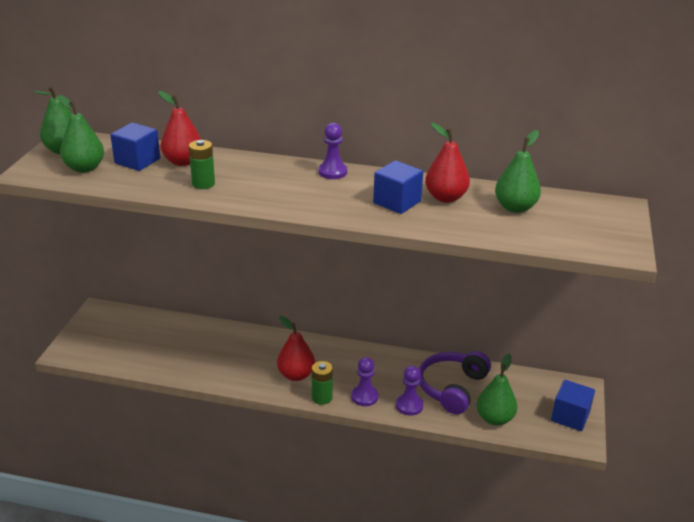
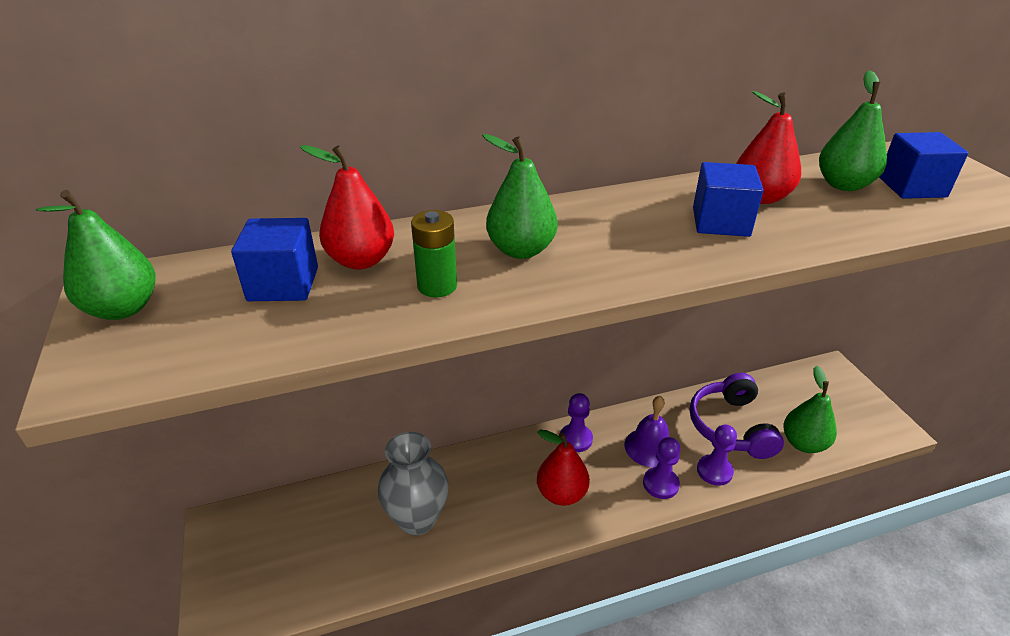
camera: 30 degrees left, 5 degrees up
(84, 168) = (198, 329): green pear -> green pear (521, 250)
(201, 351) = (417, 519): none -> grey vase
(322, 397) = (618, 510): green battery -> none
(332, 172) = (588, 207): purple pawn -> purple pawn (575, 439)
(380, 375) = (649, 447): none -> purple bell
(570, 416) = (859, 406): blue cube -> blue cube (912, 187)

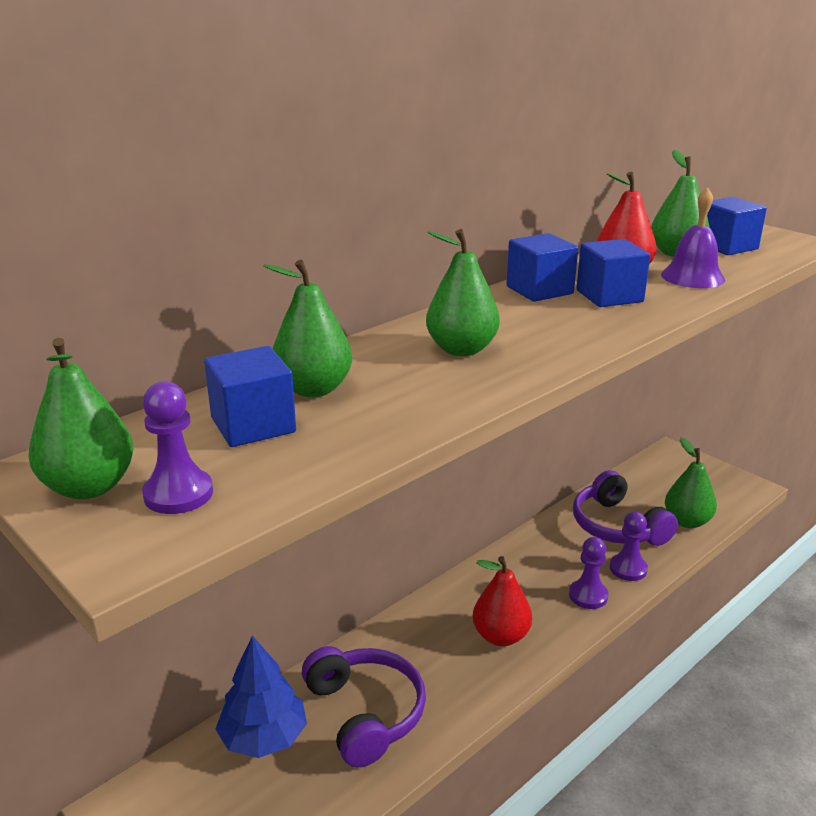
camera: 25 degrees left, 10 degrees down
(336, 509) = (263, 737): none -> blue tree
(361, 260) = (313, 389): red pear -> green pear
(417, 519) = (366, 713): grey vase -> purple headphones
(437, 286) = (414, 392): green battery -> none
(575, 439) = (481, 582): purple pawn -> purple pawn (178, 494)
(649, 447) = (556, 567): purple bell -> purple bell (692, 277)
(656, 200) = (539, 290): none -> blue cube

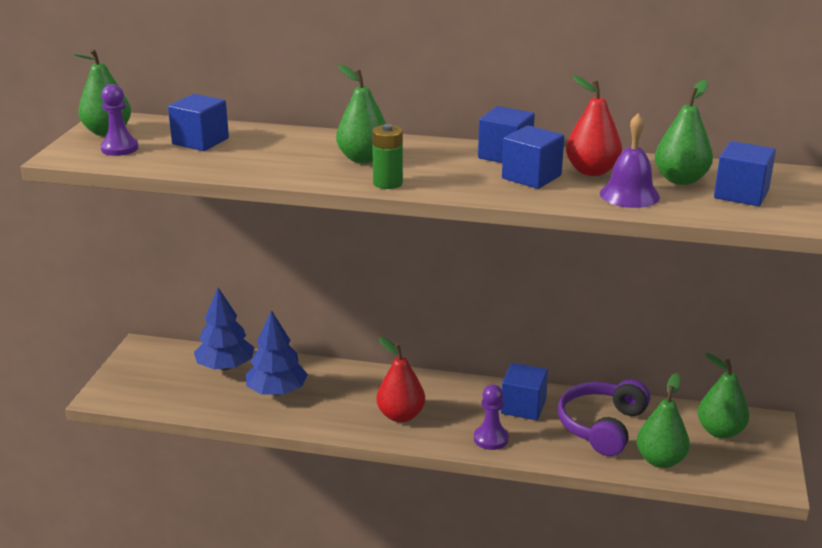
camera: 55 degrees right, 0 degrees up
(313, 389) = (257, 141): green pear -> green pear (720, 431)
(366, 713) = (277, 391): purple headphones -> blue tree
(551, 357) = (388, 183): none -> green battery
(552, 553) = (523, 407): none -> blue cube
(628, 569) = (549, 448): purple pawn -> none

